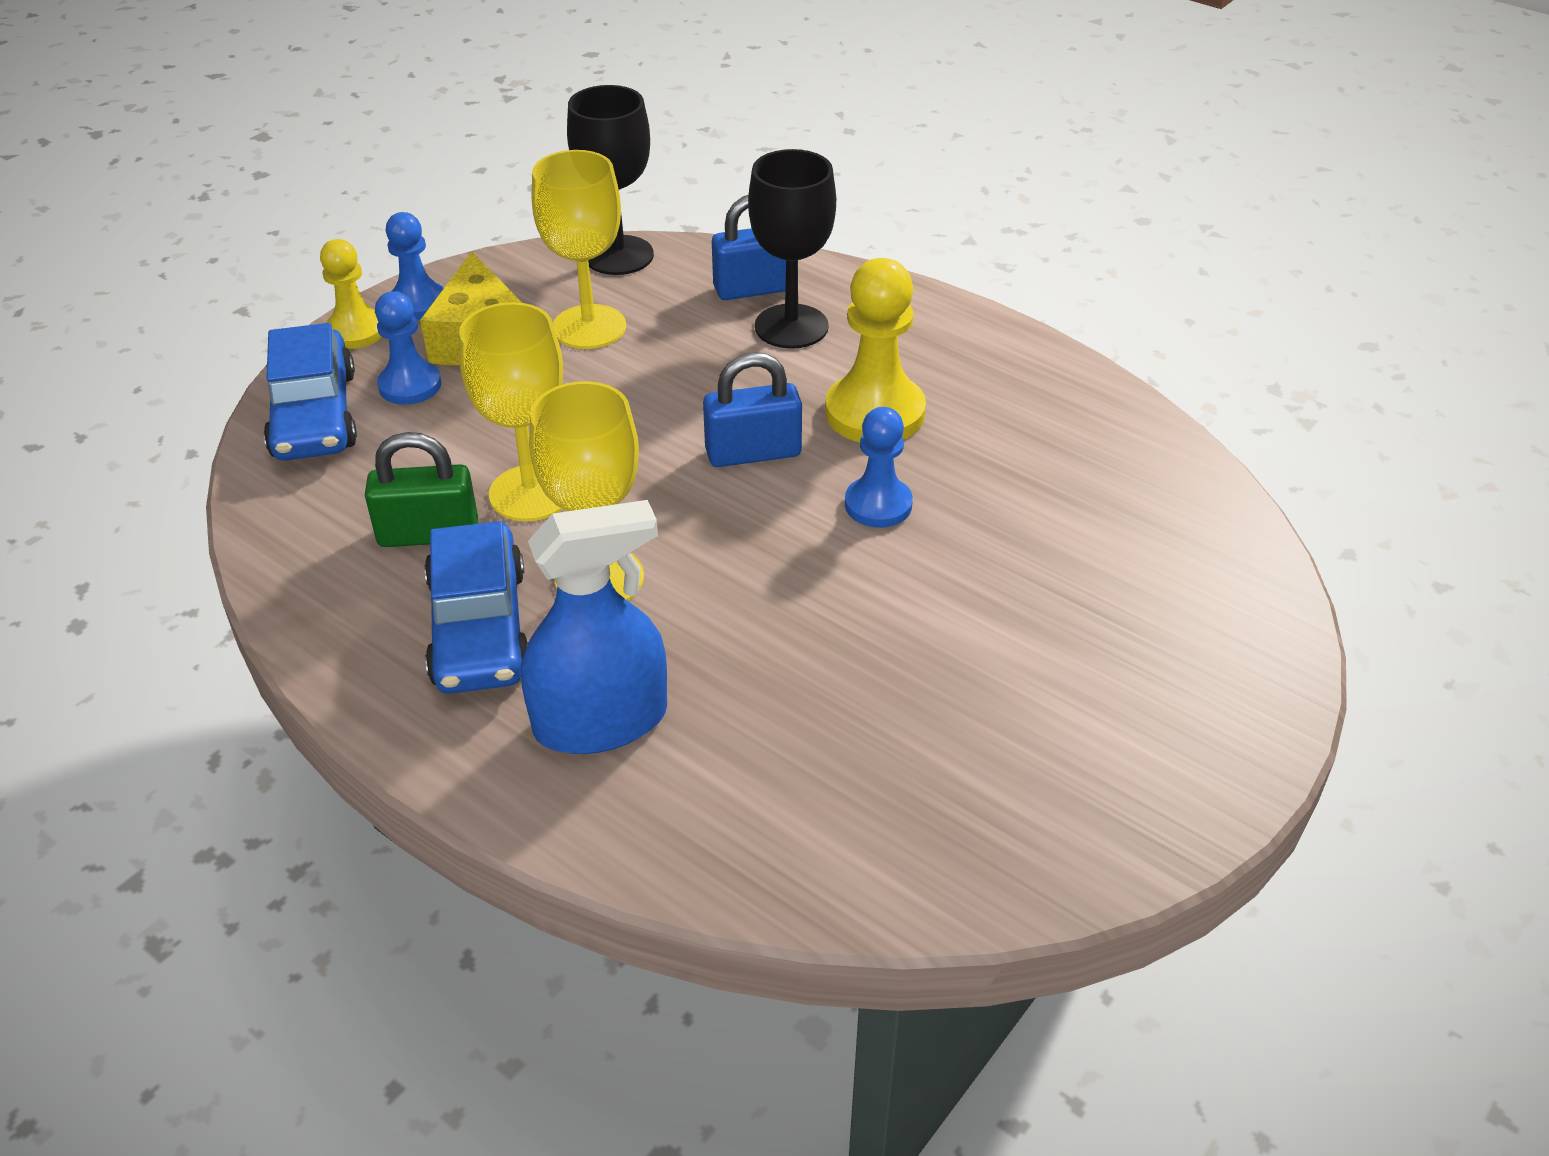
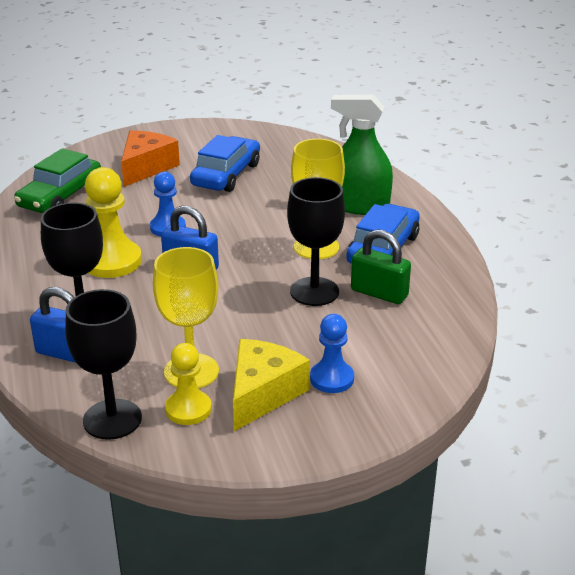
camera: 145 degrees left, 10 degrees down
(314, 415) = (402, 383): blue car -> blue car (226, 175)
(356, 331) = (339, 437): yellow pawn -> yellow pawn (188, 409)
(418, 303) = (281, 442): blue pawn -> none
(531, 493) = (314, 292): yellow goblet -> black goblet
(601, 721) = (359, 206): blue spray bottle -> green spray bottle
(1104, 621) = (146, 167): none -> orange cheese
(1131, 484) = (60, 196): none -> green car

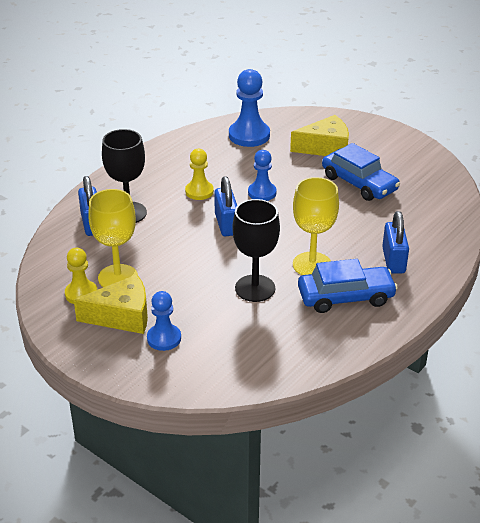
camera: 55 degrees right, 5 degrees up
(60, 196) = (249, 135): green car -> blue pawn
(112, 261) = (199, 191): yellow pawn -> yellow pawn, size x0.63
(112, 419) = (48, 270): black goblet -> none
(146, 167) = (325, 147): orange cheese -> yellow cheese
(226, 175) = (359, 183): blue car -> blue car turned 60 degrees clockwise
(359, 206) = (393, 260): green spray bottle -> blue padlock
(379, 293) = (285, 318): green padlock -> none

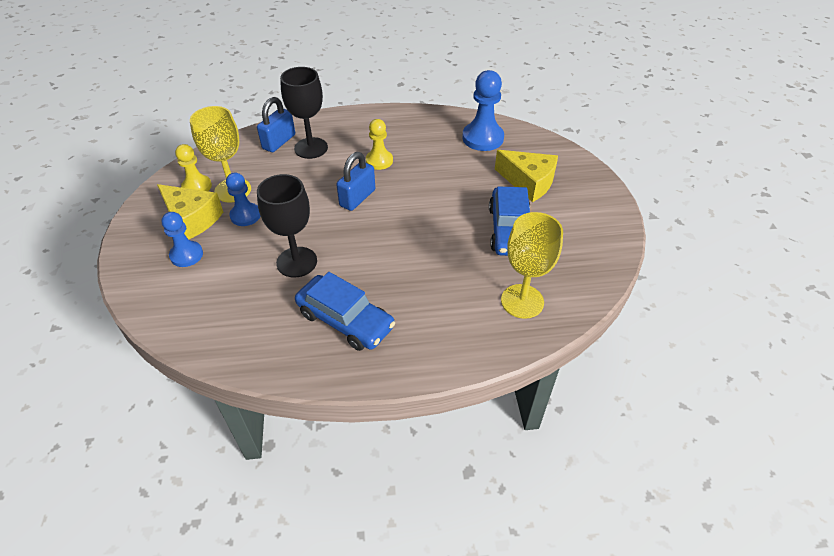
camera: 45 degrees right, 10 degrees up
(262, 193) = (420, 189): blue pawn -> blue pawn (245, 215)
(312, 265) = (364, 273): yellow goblet -> yellow goblet (522, 301)
(393, 260) = (431, 318): blue padlock -> none

